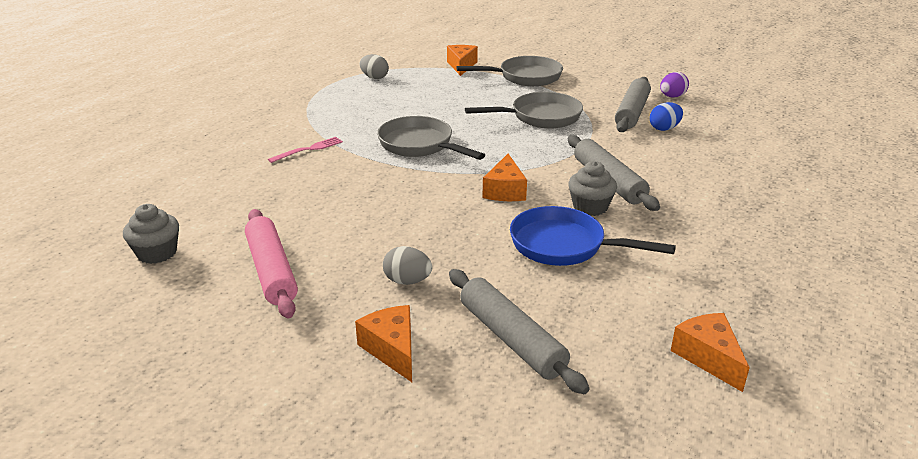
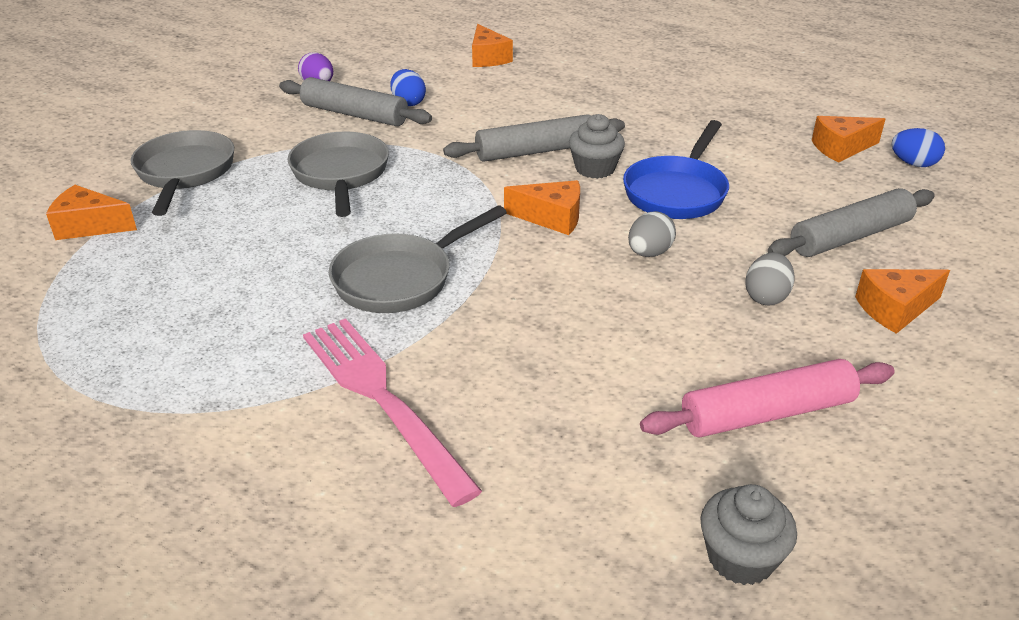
camera: 85 degrees left, 5 degrees up
(309, 149) = (380, 398): pink fork -> pink fork, size x2.05
(374, 77) = (76, 324): grey egg -> grey egg (649, 253)
(696, 414) = (913, 164): none -> blue egg
(780, 153) = (488, 58): none -> orange cheese

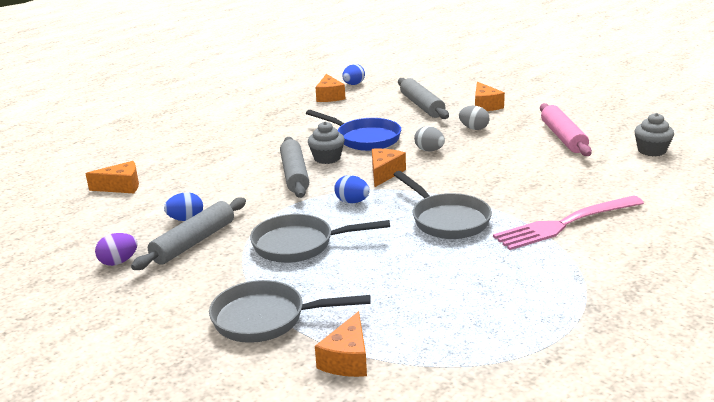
camera: 80 degrees left, 10 degrees down
(456, 199) = (352, 202): none -> blue egg

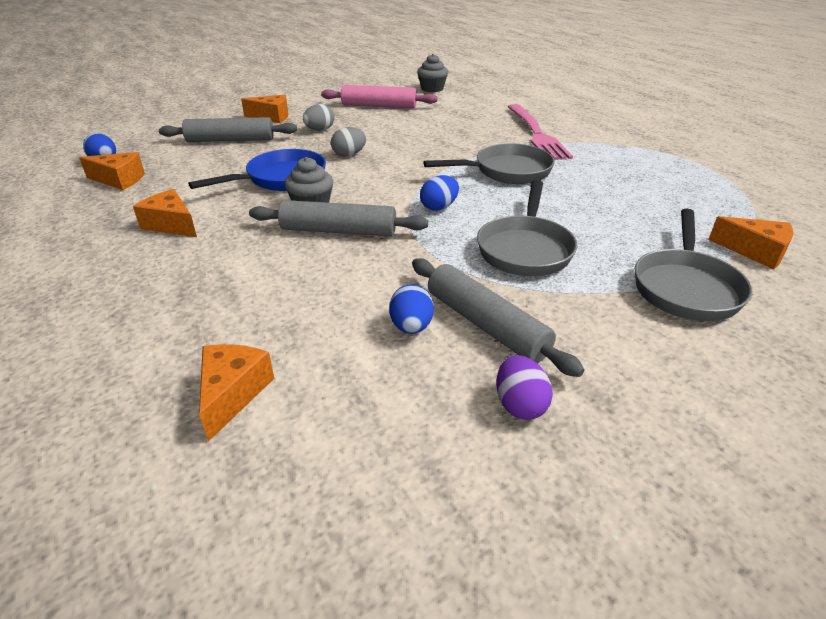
camera: 75 degrees left, 10 degrees up
(384, 173) = (383, 182): orange cheese -> orange cheese (171, 225)

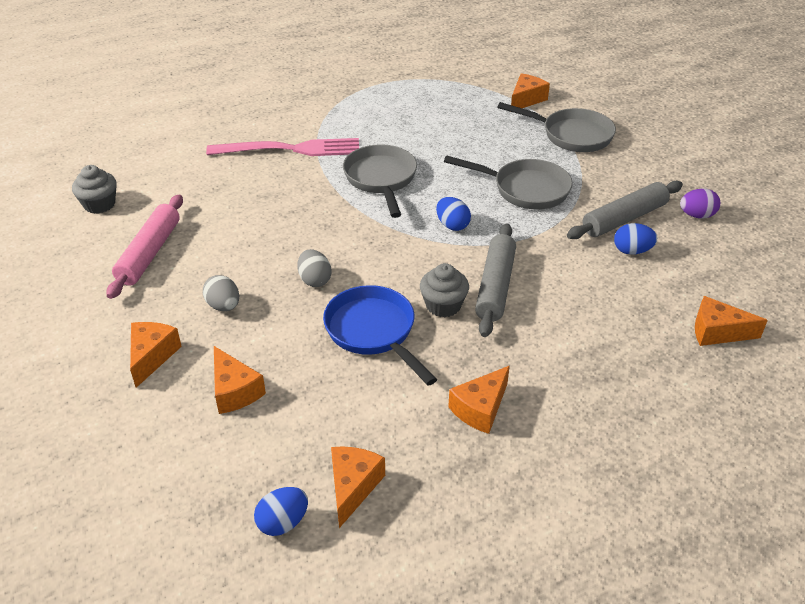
camera: 85 degrees left, 5 degrees up
(230, 140) = (234, 391): grey rolling pin -> orange cheese

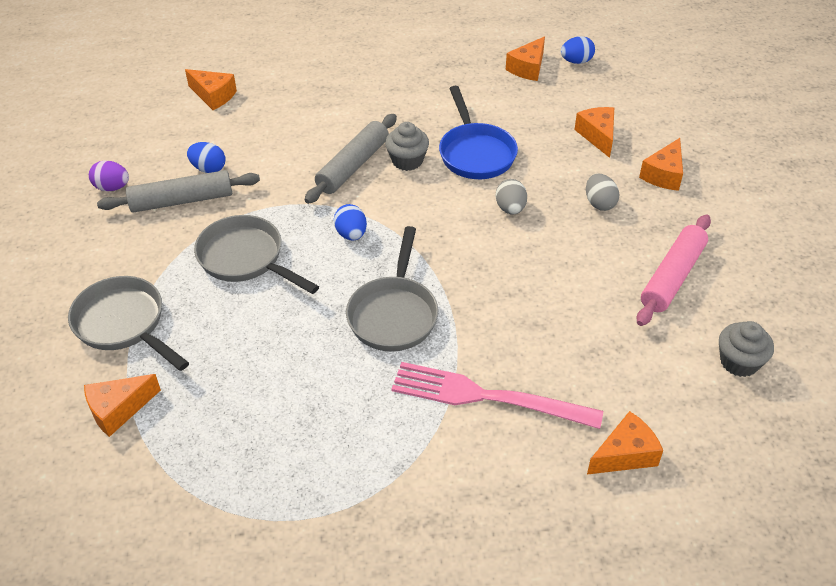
camera: 160 degrees left, 5 degrees up
(480, 408) = (423, 88): orange cheese -> orange cheese (625, 454)

